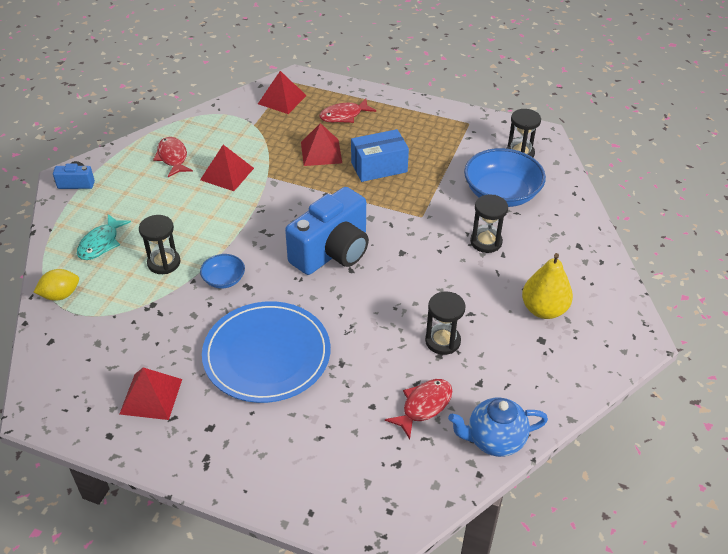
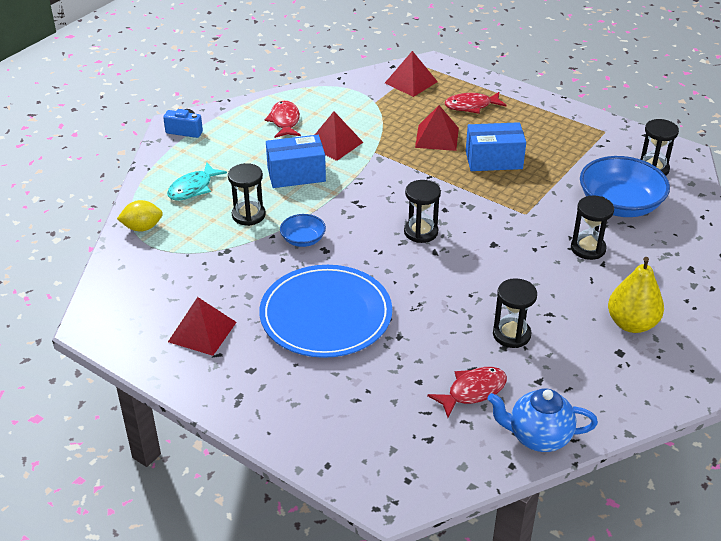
camera: 15 degrees right, 5 degrees down
(199, 212) = (296, 174): none -> blue box
(332, 252) = (421, 232): blue camera -> black hourglass

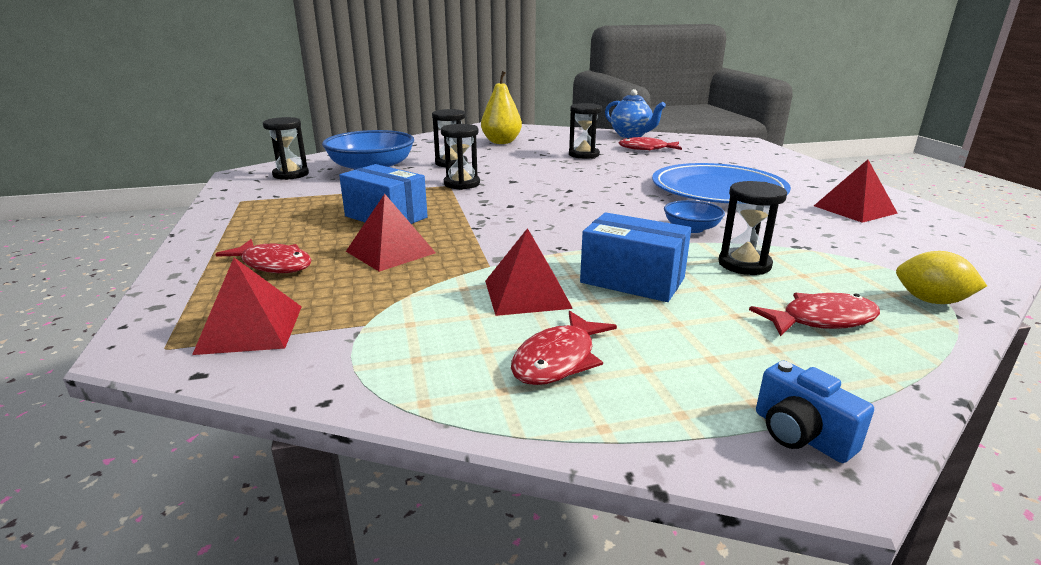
camera: 140 degrees left, 15 degrees down
(193, 188) = (821, 320): turquoise fish -> red fish
(421, 232) = (560, 201): black hourglass -> black hourglass (462, 184)

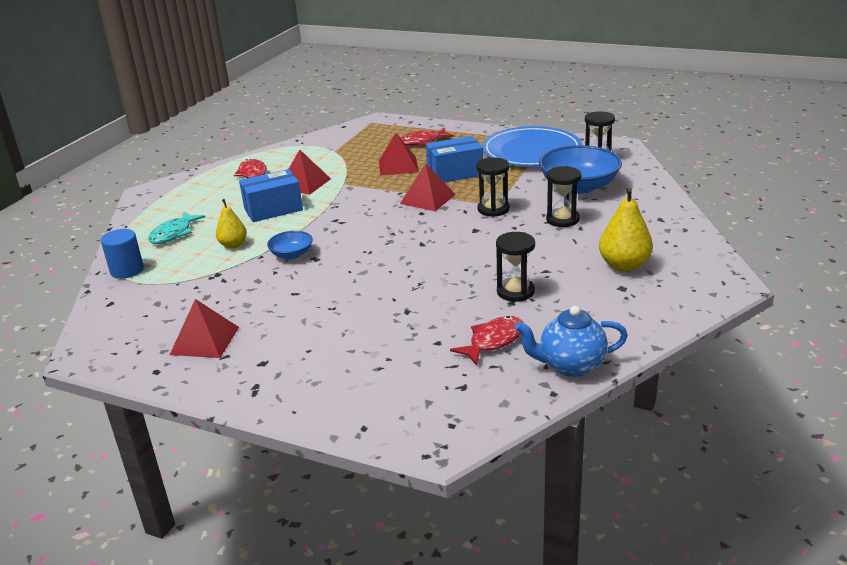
camera: 130 degrees right, 5 degrees up
(250, 329) = (363, 134): red pyramid -> red pyramid (427, 199)
(718, 189) = (329, 307): blue plate -> blue plate (531, 151)
(744, 264) = (233, 245): black hourglass -> yellow pear
(800, 435) = (158, 195): blue camera -> none
(821, 320) = (173, 234): red fish -> turquoise fish
(931, 301) = (127, 270): yellow lemon -> blue cylinder

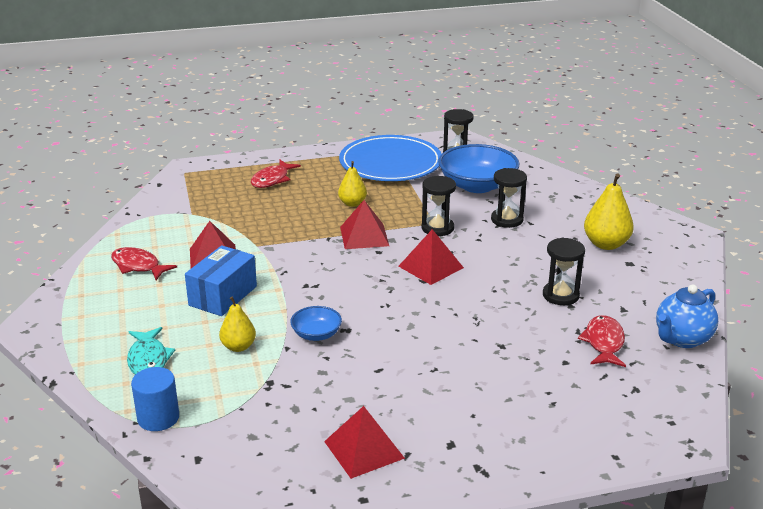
camera: 40 degrees left, 0 degrees up
(398, 166) = (285, 211): red pyramid -> red pyramid (430, 267)
(455, 173) = (352, 203): blue box -> yellow pear

